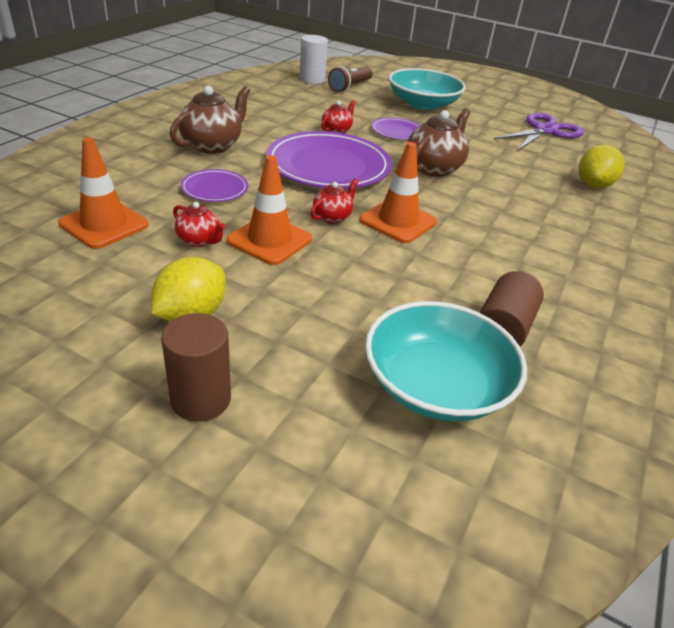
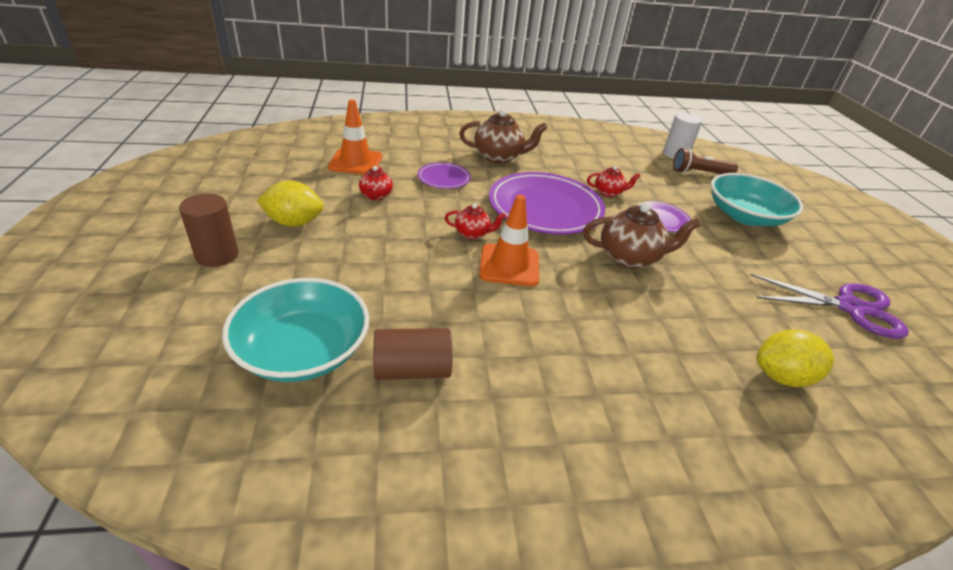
camera: 55 degrees right, 0 degrees up
(269, 240) = (408, 219): orange traffic cone -> none

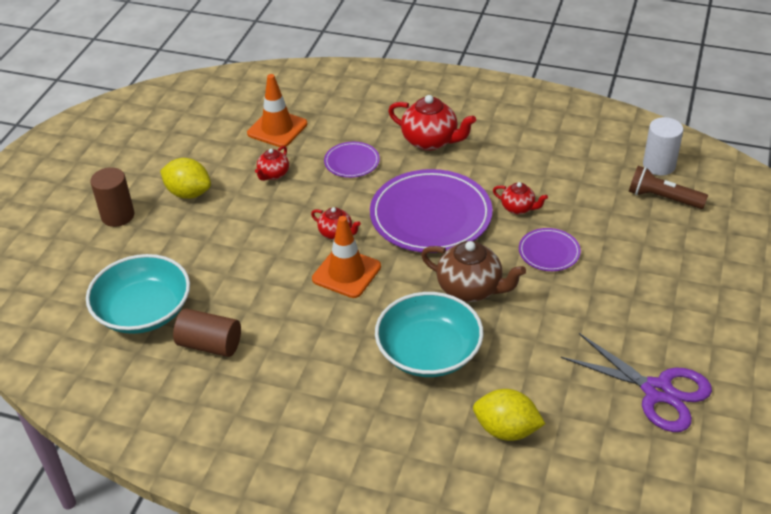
camera: 30 degrees right, 5 degrees up
(499, 157) = (431, 141): brown teapot -> red teapot
(745, 216) = (657, 266): turquoise bowl -> turquoise bowl (429, 352)

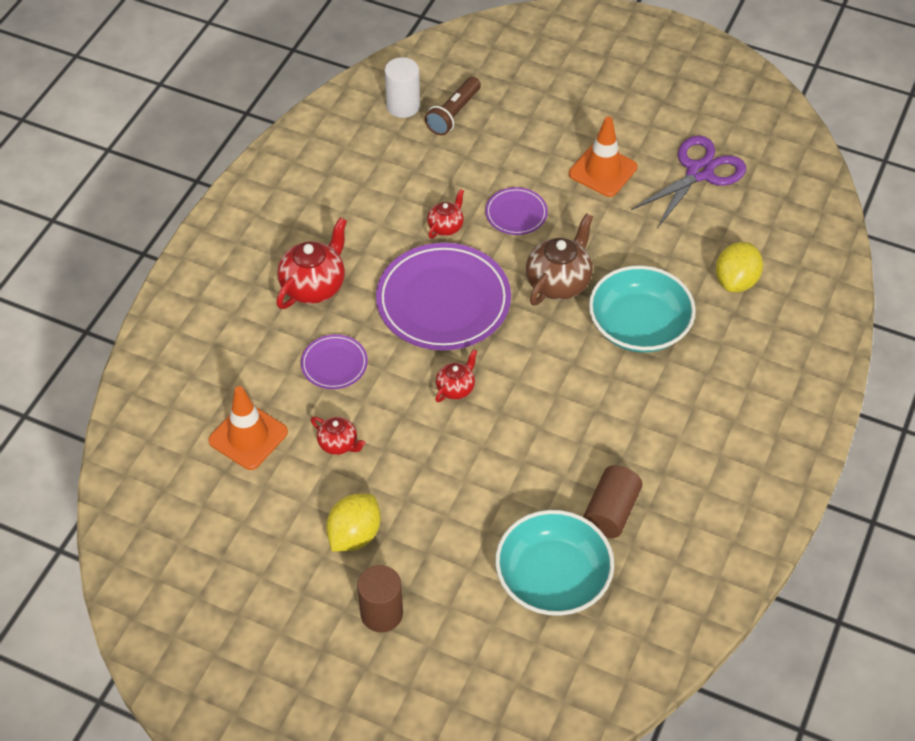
camera: 85 degrees left, 10 degrees up
(346, 273) = (520, 383): orange traffic cone -> orange traffic cone (602, 171)

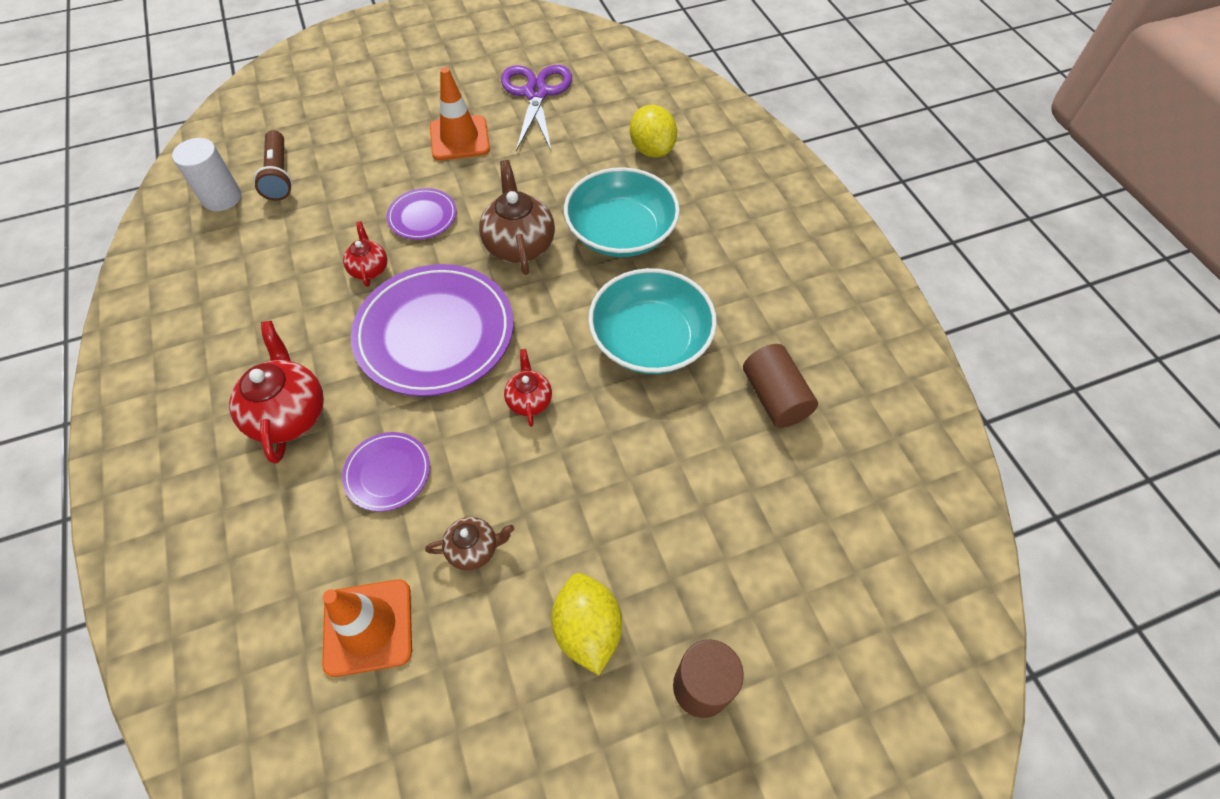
camera: 45 degrees left, 5 degrees up
(338, 444) = (474, 549): red teapot -> brown teapot
(553, 577) = (800, 498): turquoise bowl -> turquoise bowl (650, 339)

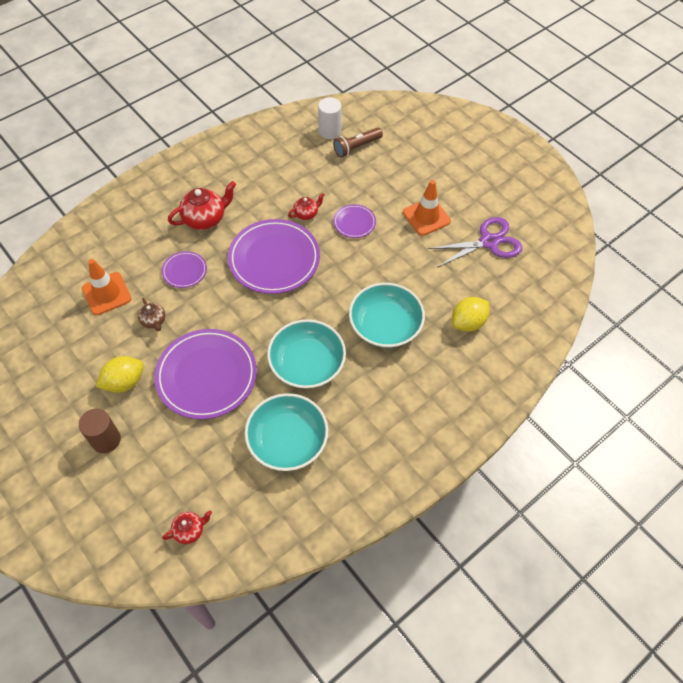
camera: 70 degrees right, 0 degrees up
(519, 245) = (352, 276): brown teapot -> none
(529, 400) = (245, 316): red teapot -> red teapot (189, 530)
(623, 484) = (206, 376): none -> purple plate
(775, 397) = (287, 440): brown cylinder -> turquoise bowl

